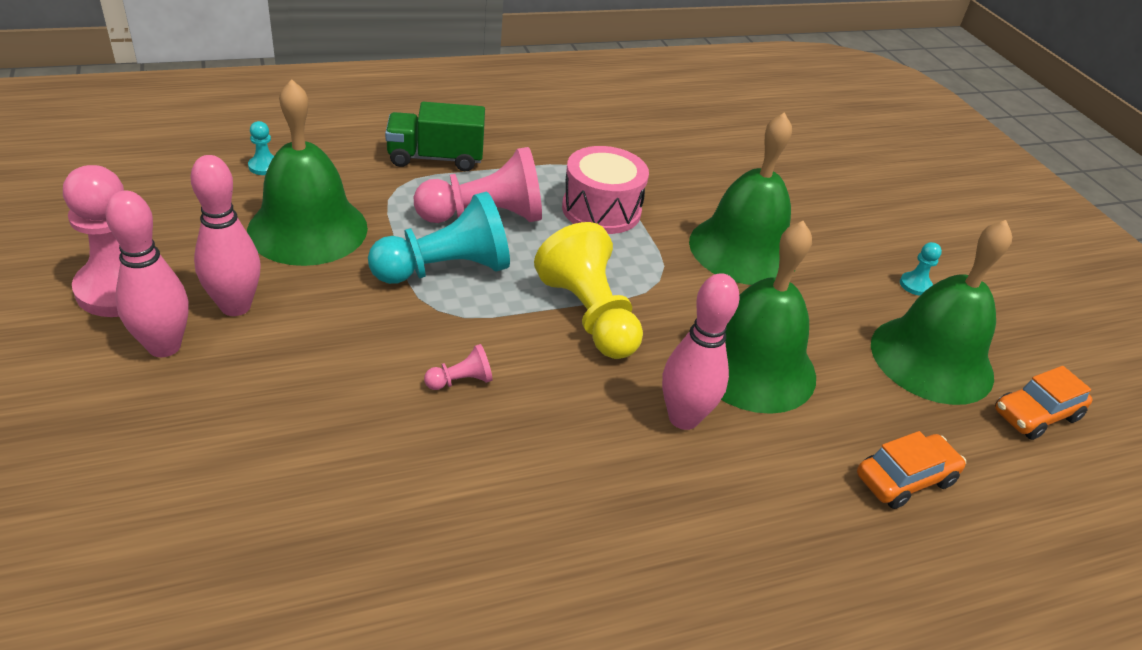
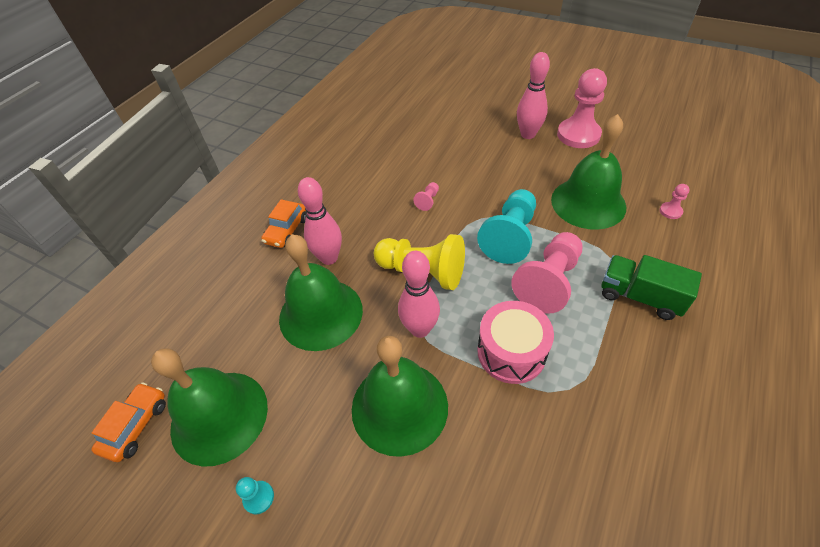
camera: 145 degrees right, 10 degrees up
(235, 306) = (539, 159): pink bowling pin -> pink bowling pin (420, 329)
(264, 166) = (670, 211): turquoise pawn -> pink pawn
(435, 158) = (640, 296): green truck -> green truck turned 105 degrees counterclockwise
(905, 479) = (208, 311): orange car -> orange car (287, 230)

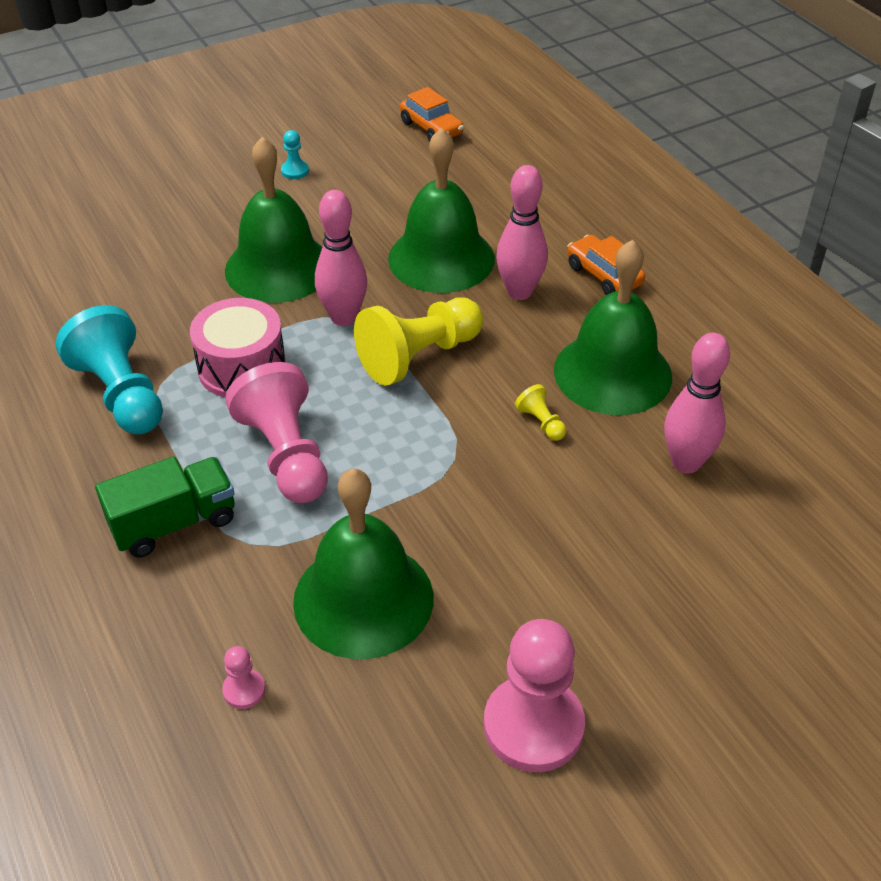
camera: 120 degrees right, 5 degrees down
(219, 416) = (390, 169): green bell -> green bell (612, 373)
(428, 201) = (541, 422): pink pawn -> yellow pawn
(510, 236) = (391, 466): turquoise pawn -> turquoise pawn (121, 394)
(528, 134) = (599, 646): pink bowling pin -> pink bowling pin (686, 463)

